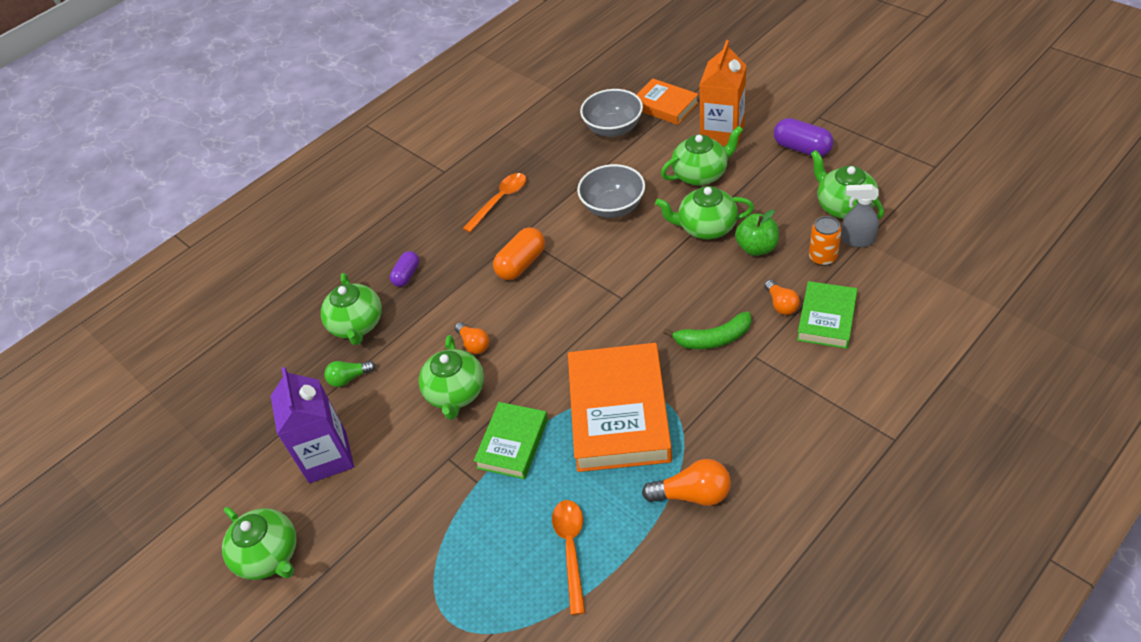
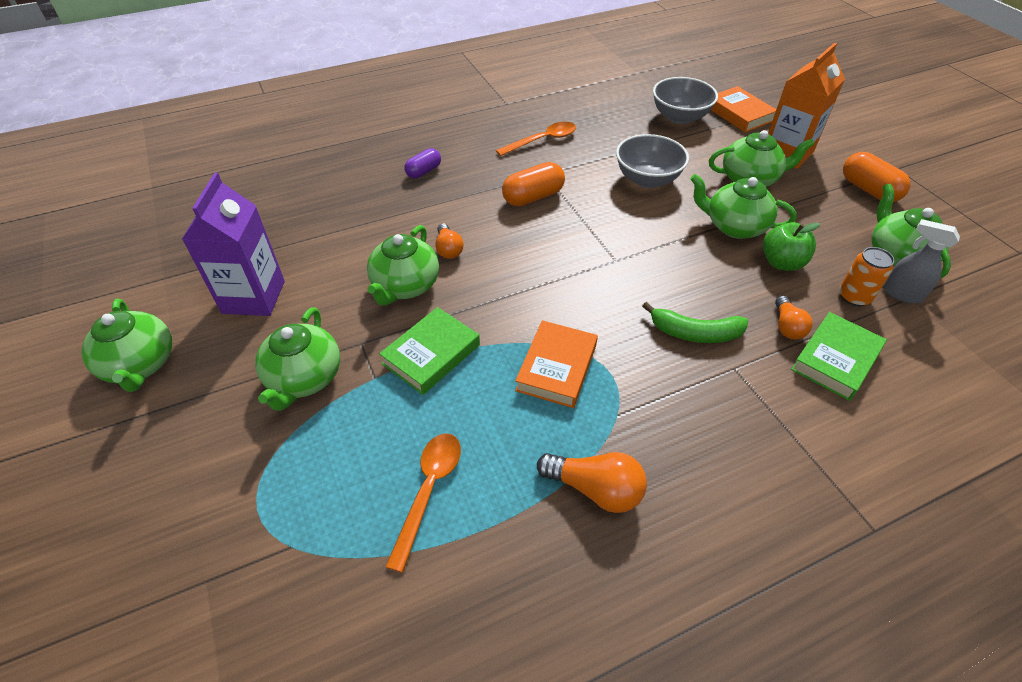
camera: 15 degrees right, 0 degrees up
(349, 378) = (319, 237): green light bulb -> none
(357, 325) = (355, 196): green teapot -> green teapot (304, 378)
(619, 413) = (556, 367): orange book -> orange book, size x0.56
(802, 148) = (868, 190): purple capsule -> orange capsule

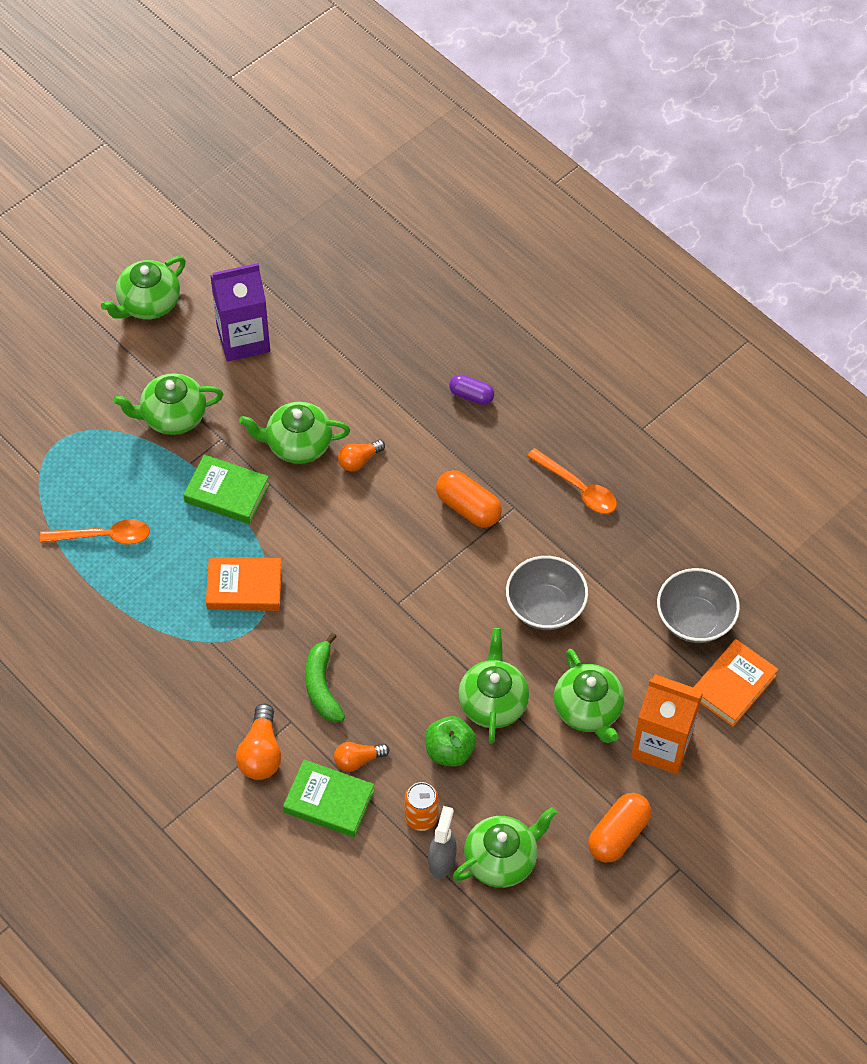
camera: 70 degrees right, 10 degrees up
(595, 489) = (138, 641): orange light bulb -> orange light bulb (261, 753)

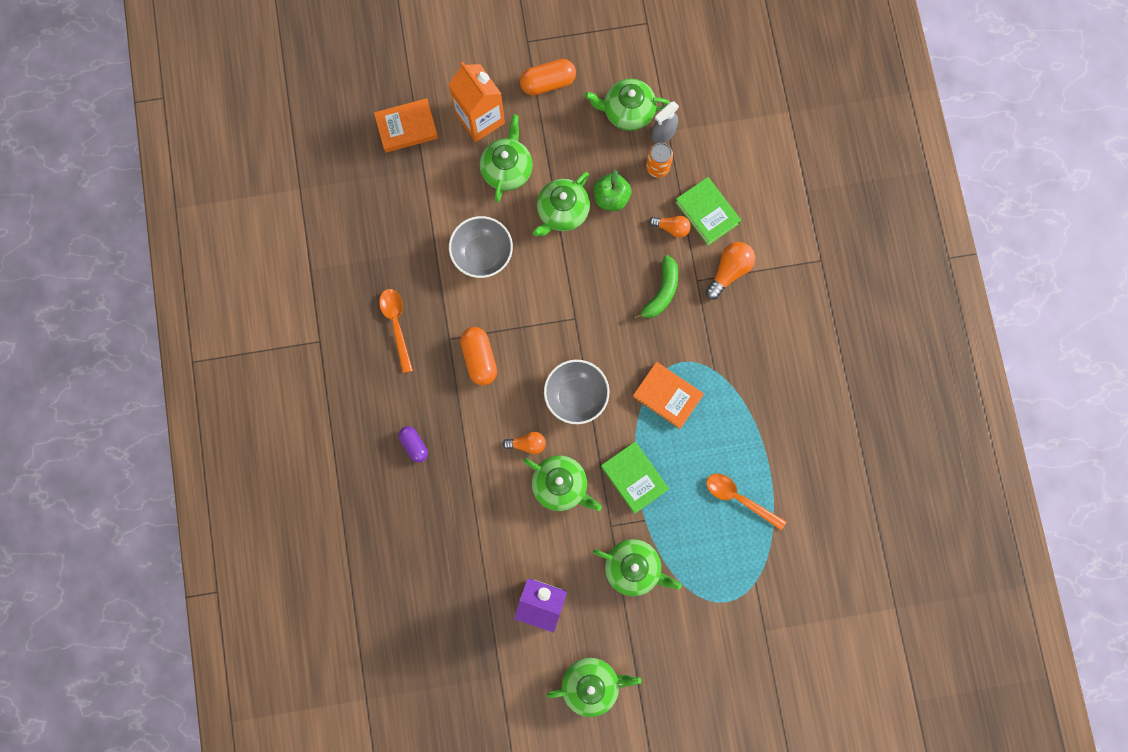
camera: 145 degrees left, 20 degrees up
(694, 620) = (395, 184): grey bowl -> grey bowl (576, 396)

